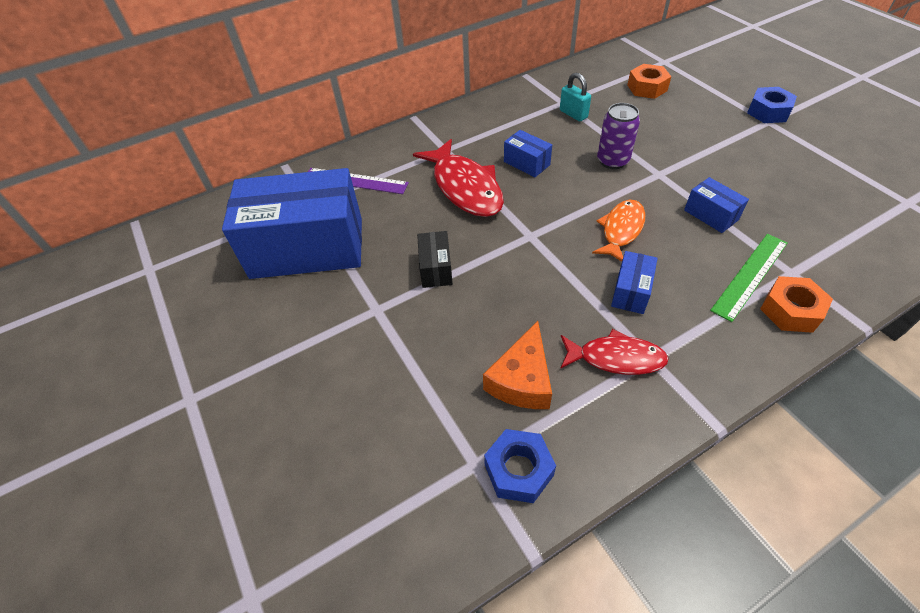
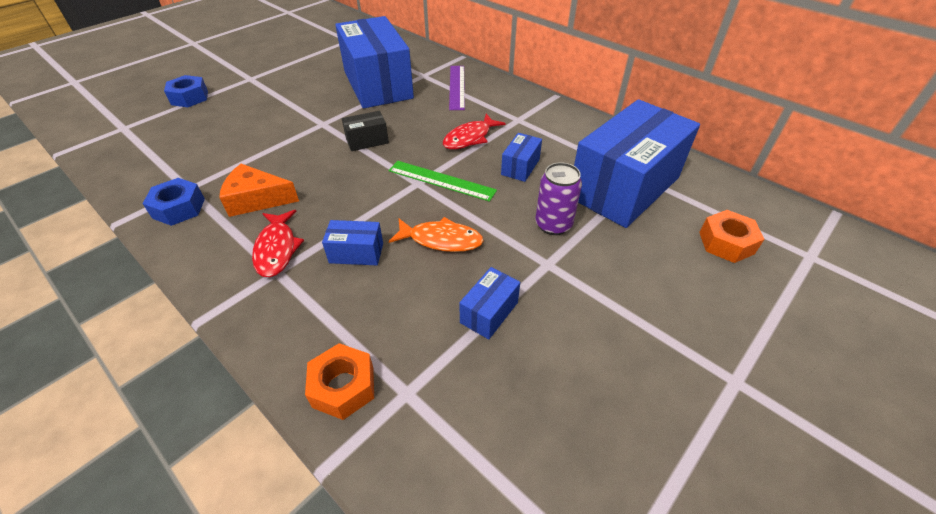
camera: 70 degrees right, 5 degrees down
(465, 187) = (470, 138): red fish -> red fish, size x0.63
(573, 114) = (624, 187): turquoise padlock -> blue box
(750, 275) = (394, 349): green ruler -> green ruler (441, 180)
(768, 112) = (764, 382): blue nut -> blue nut (189, 98)

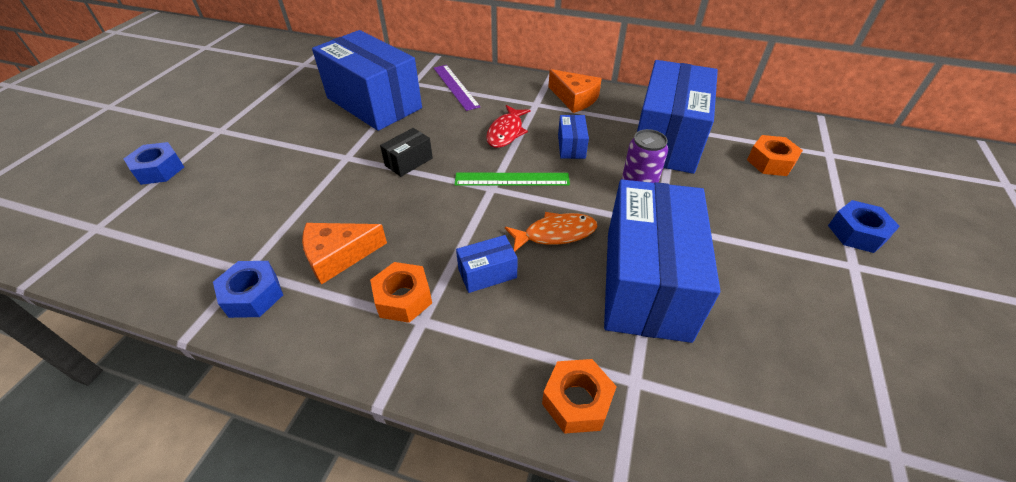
camera: 25 degrees left, 0 degrees up
(277, 249) = (403, 298): red fish -> orange nut
(489, 312) = (646, 283): blue box -> blue box, size x2.43
(560, 124) = (574, 98): none -> orange cheese
(771, 349) = (857, 233): none -> blue nut

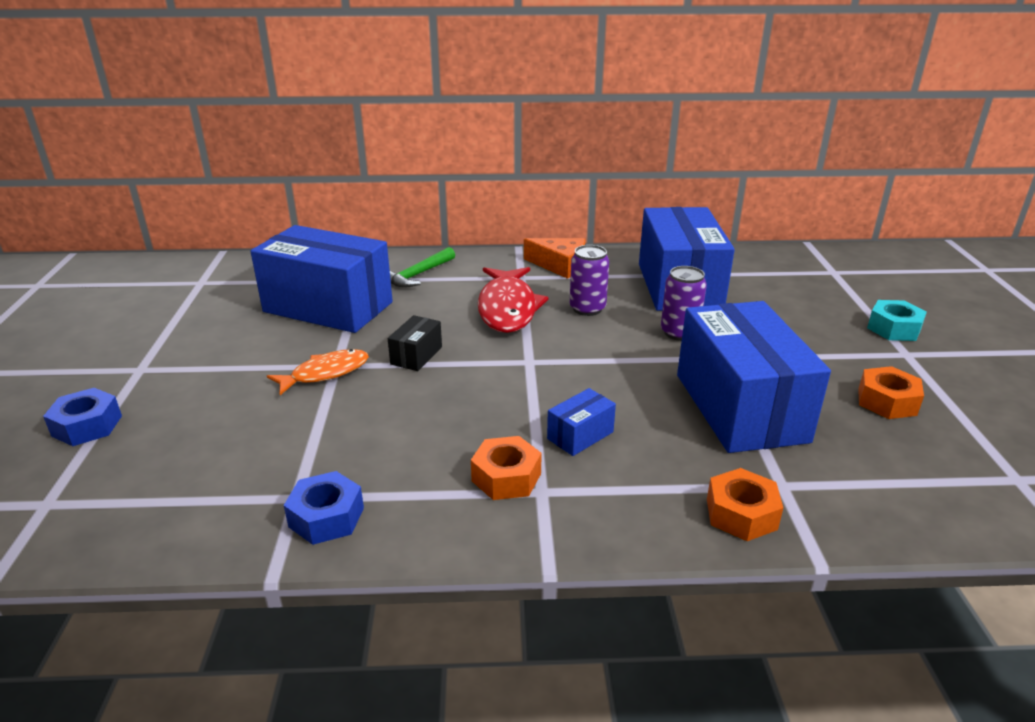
camera: 20 degrees left, 15 degrees down
(338, 256) = (402, 458): orange cheese -> none
(455, 86) = (417, 275): purple ruler -> green hammer
(506, 132) = (508, 308): red fish -> red fish, size x1.59
(512, 179) = (545, 349): green ruler -> none
(555, 234) = (625, 387): orange fish -> orange fish (325, 373)
(571, 146) = (587, 309): blue box -> purple can
(770, 162) = (787, 287): orange nut -> orange nut (887, 402)
(857, 233) = (894, 328): blue nut -> turquoise nut

